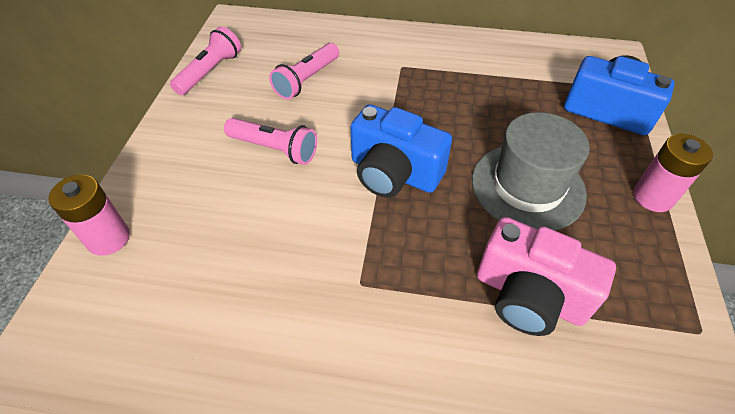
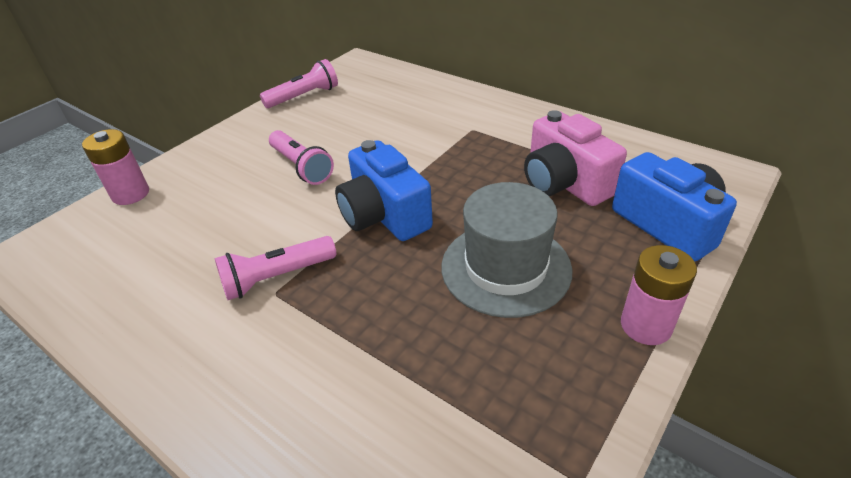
camera: 30 degrees right, 10 degrees down
(307, 80) = (376, 121): pink flashlight -> pink flashlight (276, 277)
(529, 296) = (417, 364): pink camera -> pink camera (564, 183)

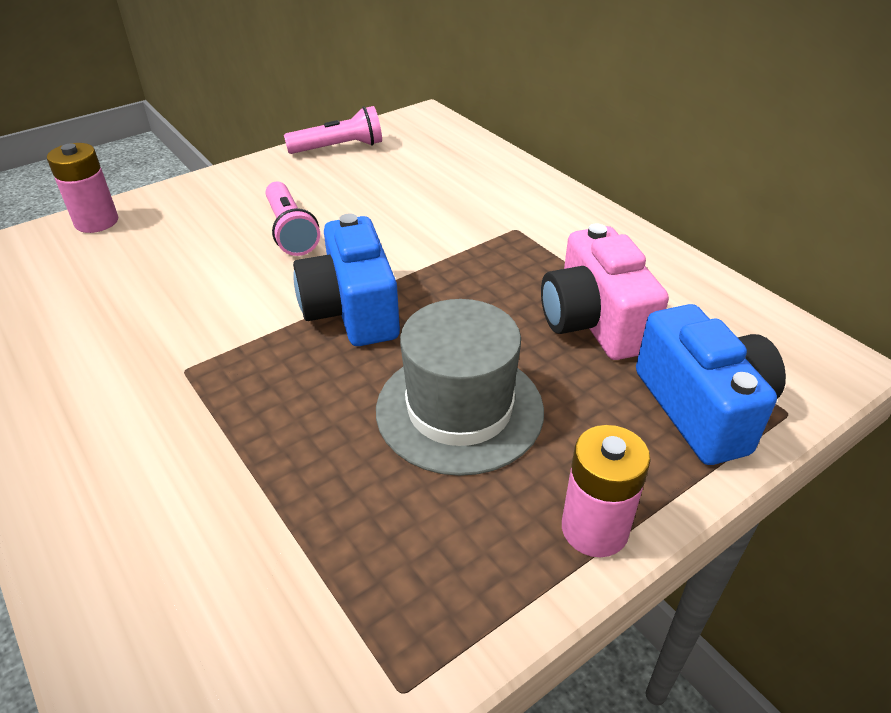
camera: 15 degrees right, 0 degrees up
(276, 277) = (195, 353): pink flashlight -> none

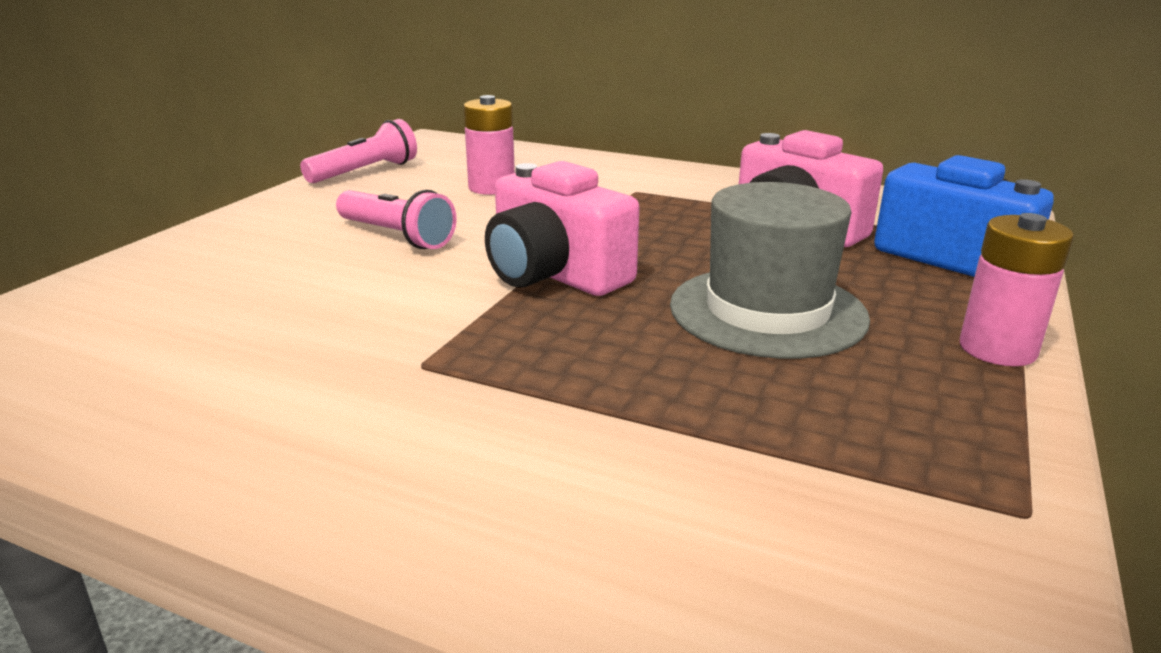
camera: 30 degrees left, 15 degrees down
(96, 222) = (108, 279): pink battery -> pink battery (491, 187)
(352, 310) = (554, 274): blue camera -> pink camera

